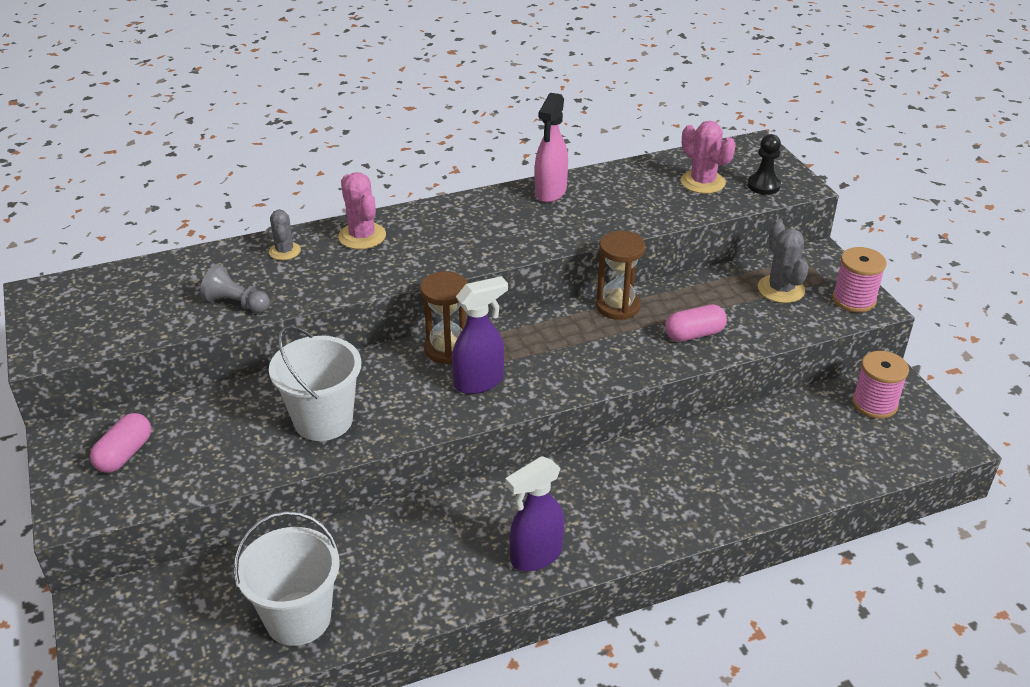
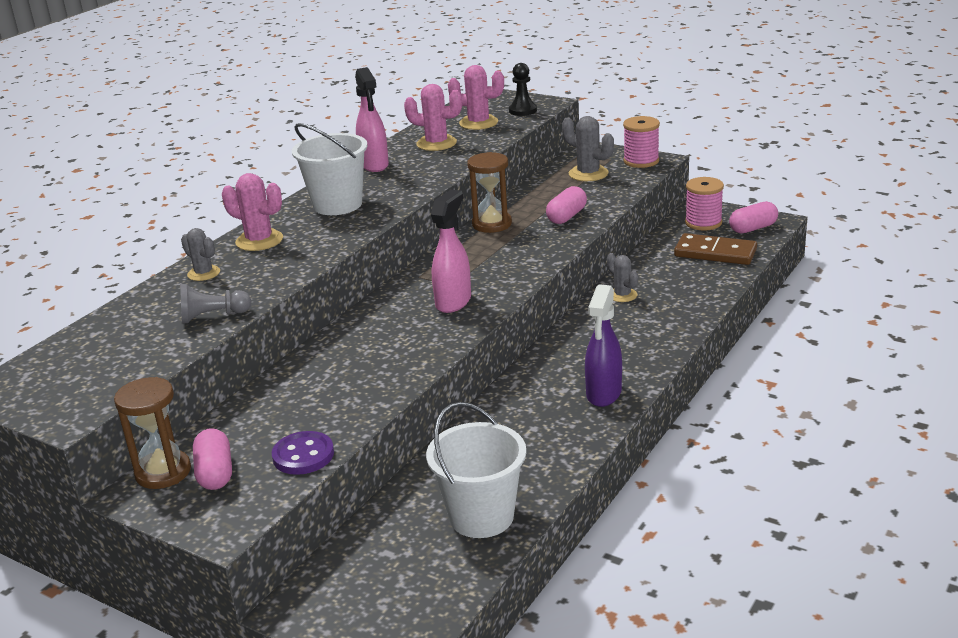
camera: 35 degrees left, 10 degrees down
(193, 477) = (303, 455): none -> purple button
(323, 420) = (363, 374): white bucket -> white bucket (337, 205)
(447, 349) = (400, 296): brown hourglass -> brown hourglass (163, 472)
(479, 382) = (453, 302): purple spray bottle -> pink spray bottle
(633, 191) = (436, 143): none -> pink cactus
(687, 449) = (622, 295): none -> grey cactus
(839, 450) = (715, 253): none -> brown domino
(918, 441) = (753, 228): none -> pink capsule

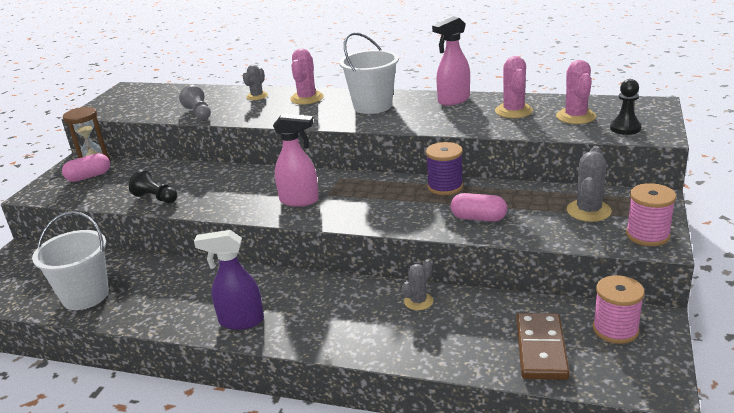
camera: 75 degrees right, 0 degrees up
(303, 455) = (100, 197): purple button -> none
(355, 404) = (156, 198): none -> black pawn
(492, 224) = (445, 187): brown hourglass -> purple spool
(753, 228) = (625, 371): pink capsule -> none

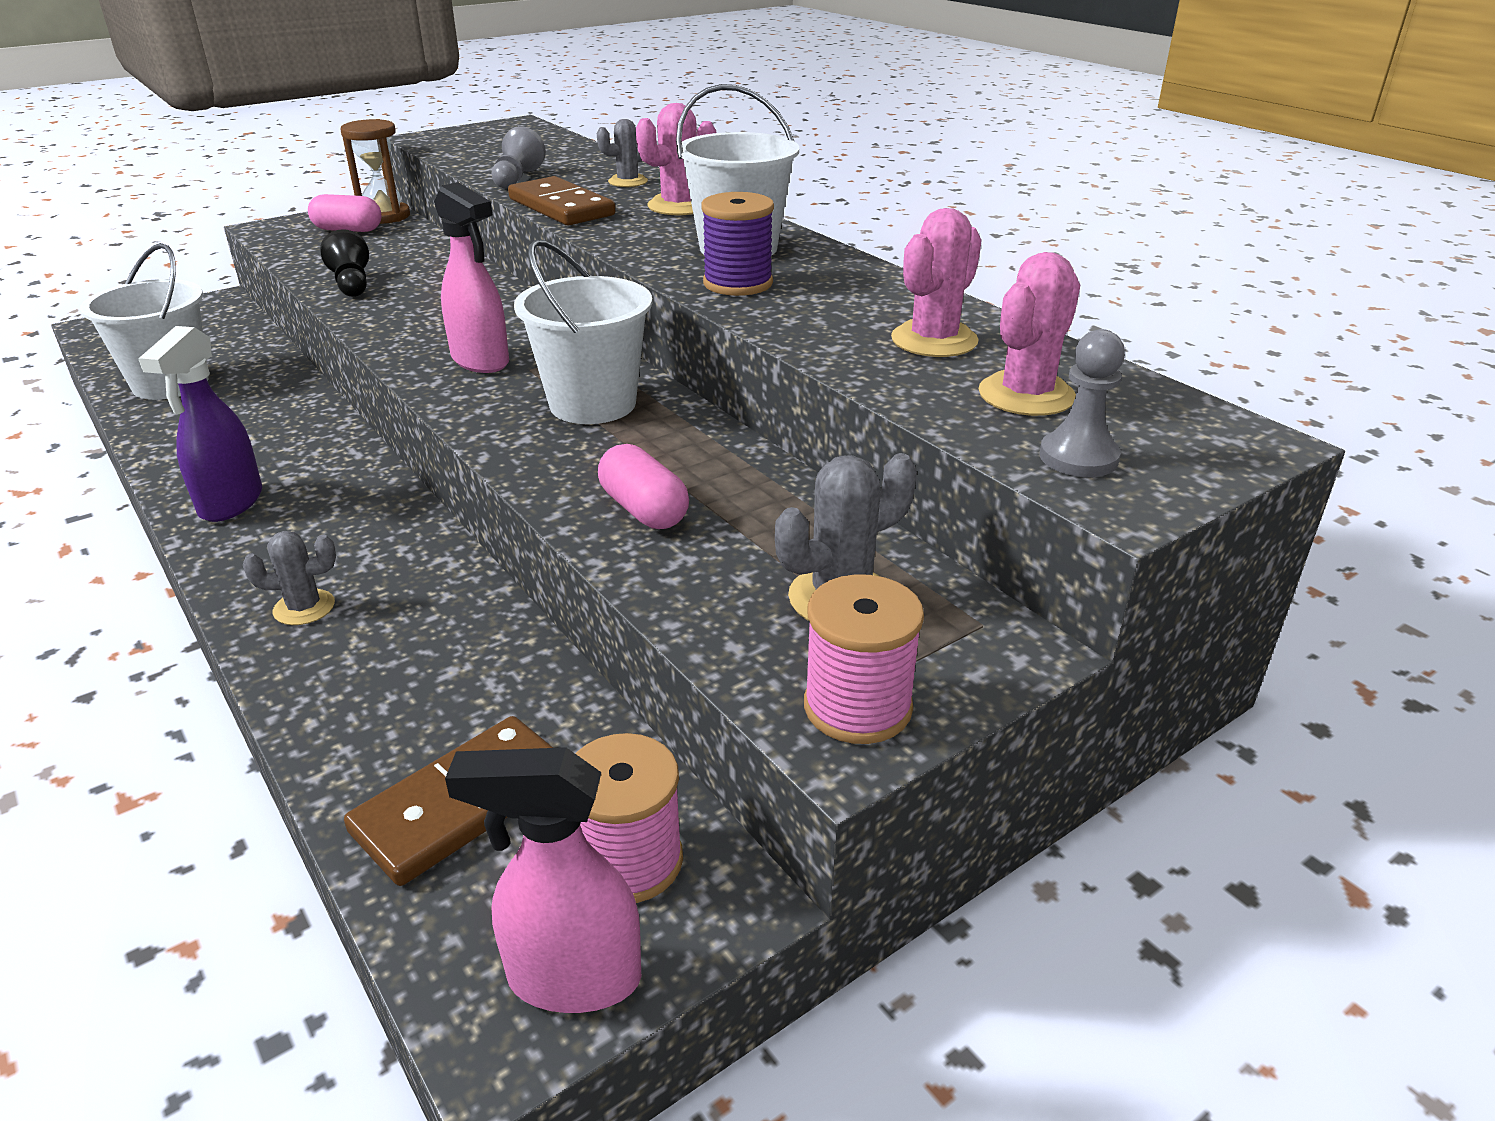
camera: 35 degrees right, 5 degrees up
(240, 321) = (230, 504): purple spray bottle -> purple spray bottle turned 120 degrees counterclockwise
(254, 117) = (561, 207): none -> brown domino
(383, 194) = (592, 404): none -> white bucket
(418, 301) = (451, 608): grey cactus -> grey cactus (304, 608)
(445, 187) = (697, 435): purple spool -> purple spool (738, 283)
(453, 100) = (874, 285): pink spray bottle -> pink spray bottle (572, 978)
(625, 128) = (1078, 457): black pawn -> grey pawn

